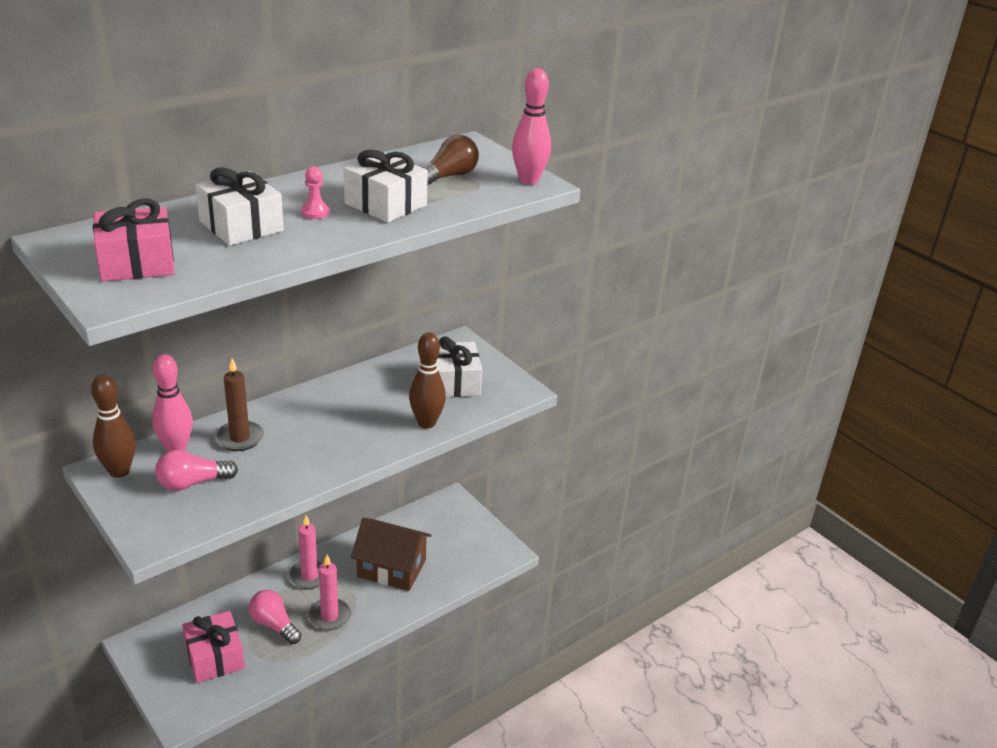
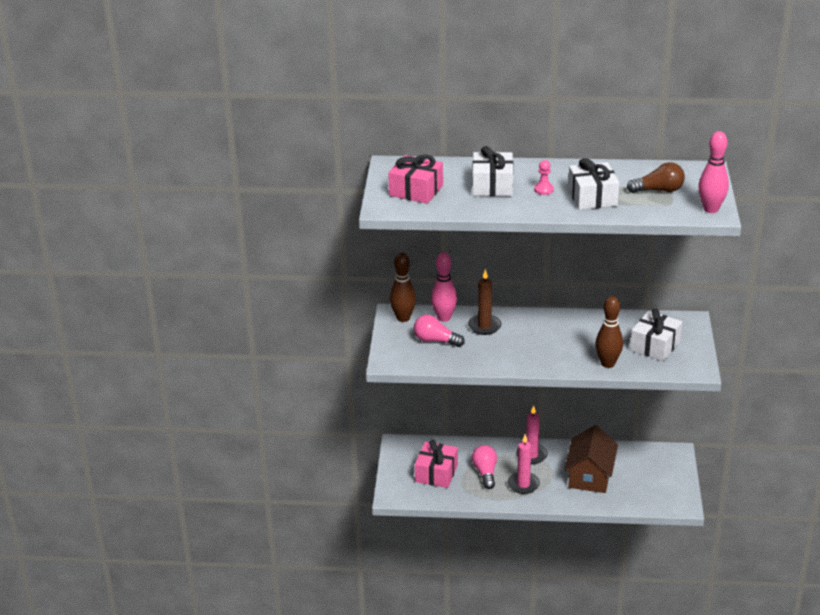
camera: 45 degrees right, 0 degrees up
(391, 568) = (590, 476): brown house -> brown house turned 45 degrees clockwise

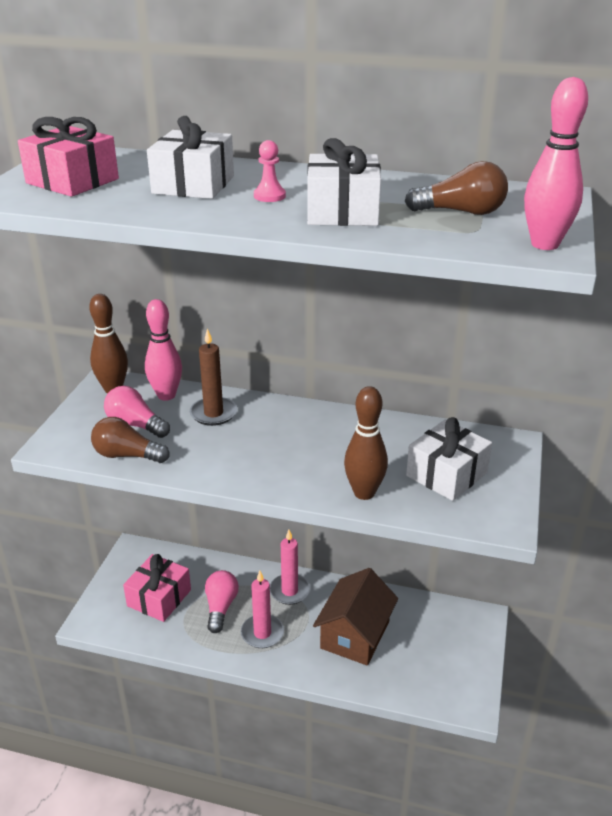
camera: 10 degrees right, 0 degrees up
(443, 361) = (127, 455): none -> brown light bulb

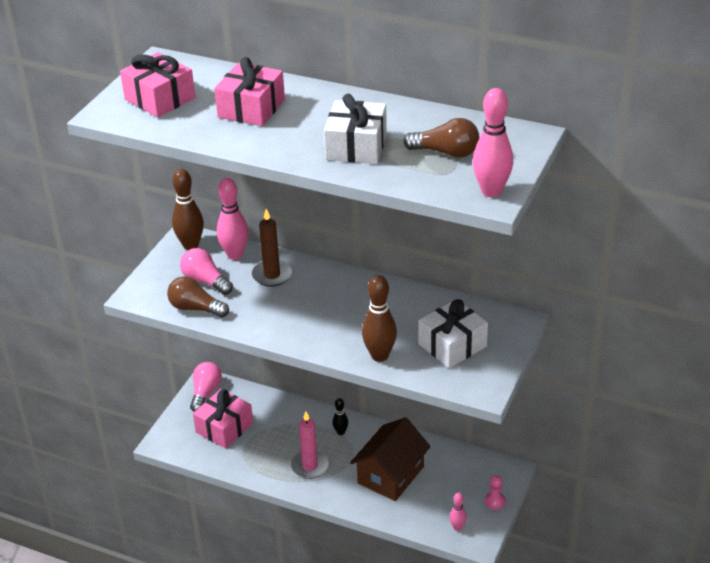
camera: 10 degrees right, 5 degrees up
(193, 185) = (251, 108): white gift -> pink gift
(221, 607) = (277, 441): pink light bulb -> pink light bulb (205, 393)
(269, 196) = (306, 125): pink pawn -> pink pawn (495, 501)
(289, 591) = (340, 432): pink candle -> black bowling pin
(445, 690) = (457, 527): none -> pink bowling pin

